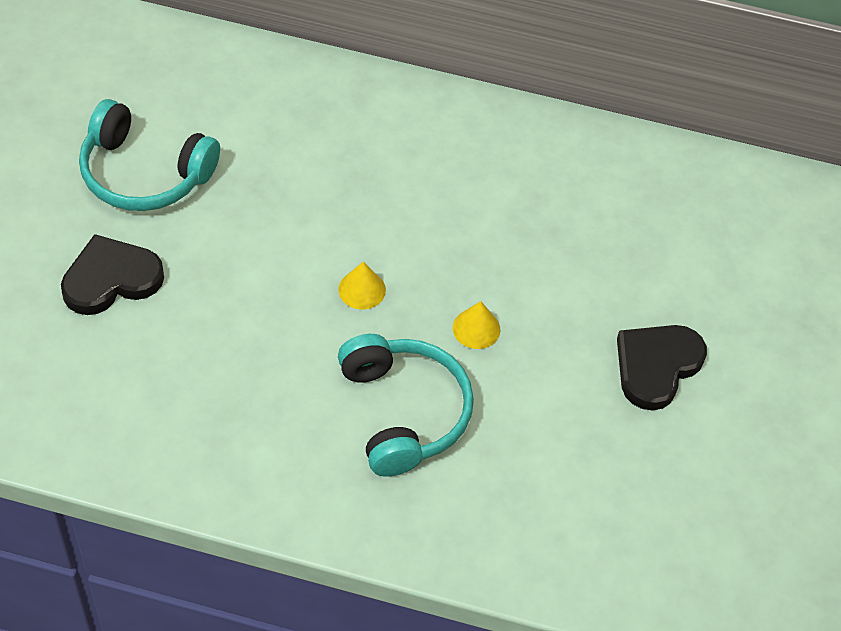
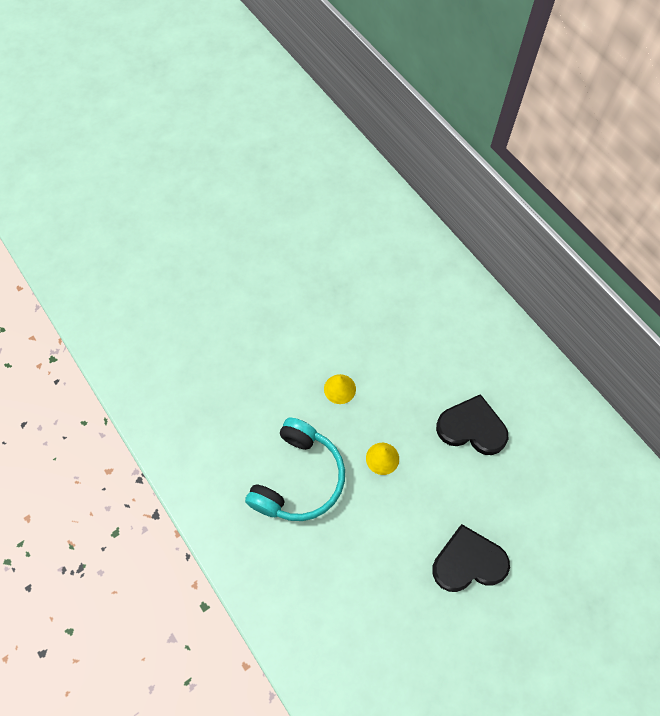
camera: 45 degrees right, 10 degrees up
(111, 279) = (219, 292): black heart -> black heart (472, 428)
(144, 173) = (286, 243): turquoise headphones -> none

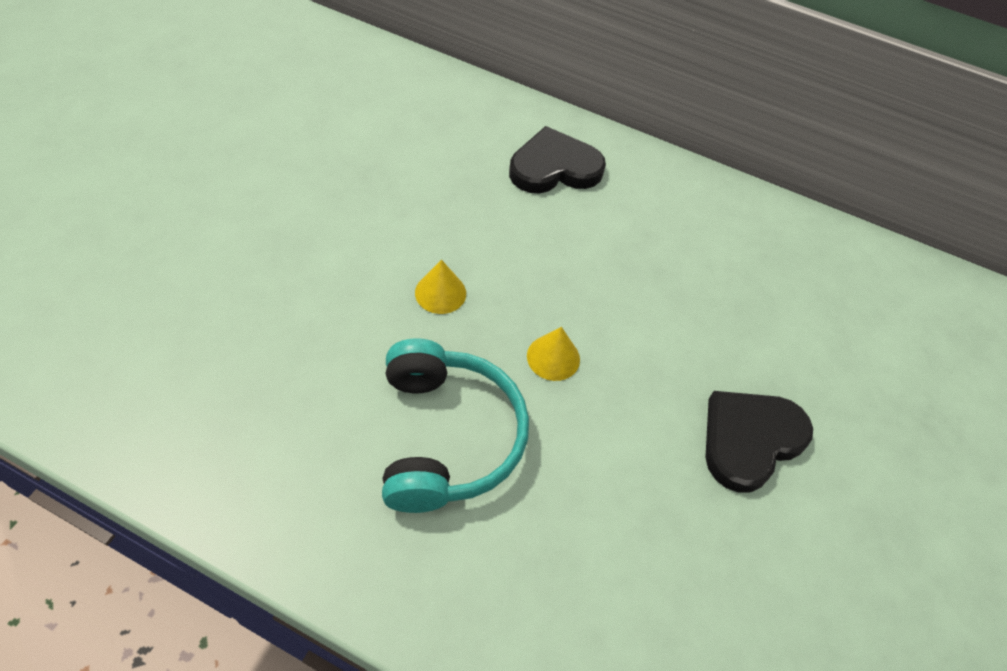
camera: 35 degrees left, 10 degrees down
(472, 428) = (645, 273): black heart -> black heart (554, 167)

